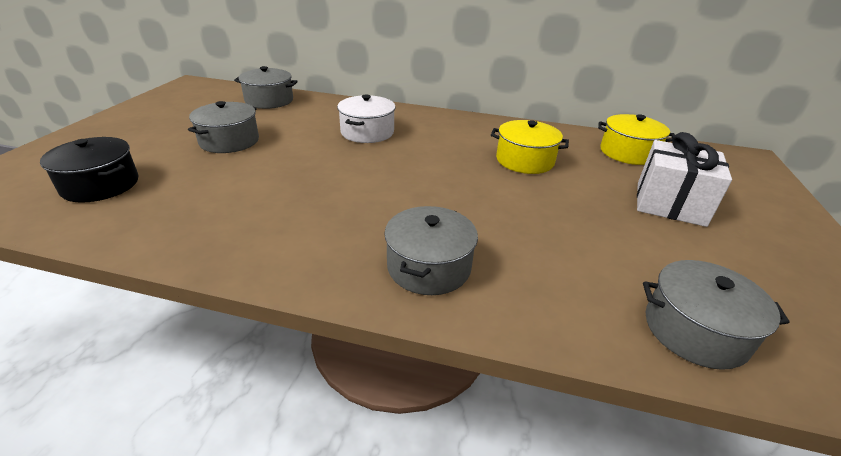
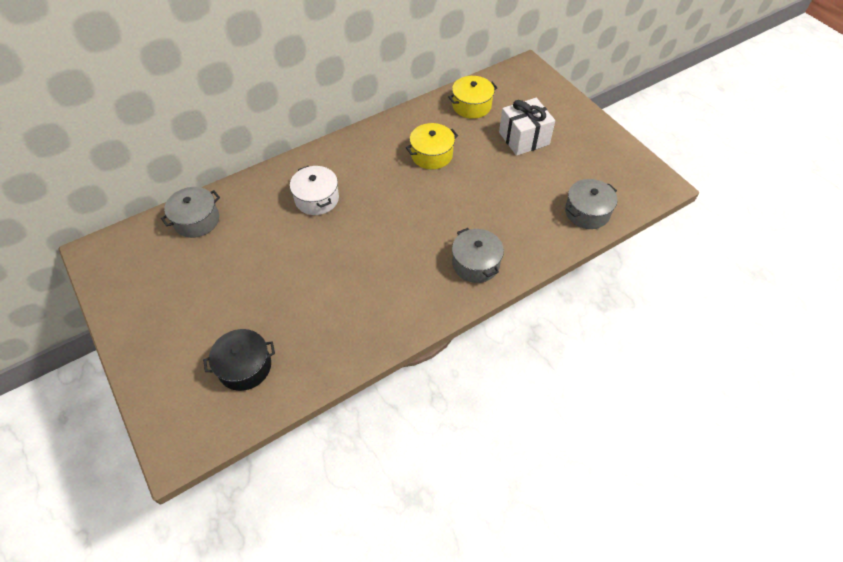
camera: 45 degrees left, 20 degrees up
(229, 141) = (248, 276): grey pot -> none

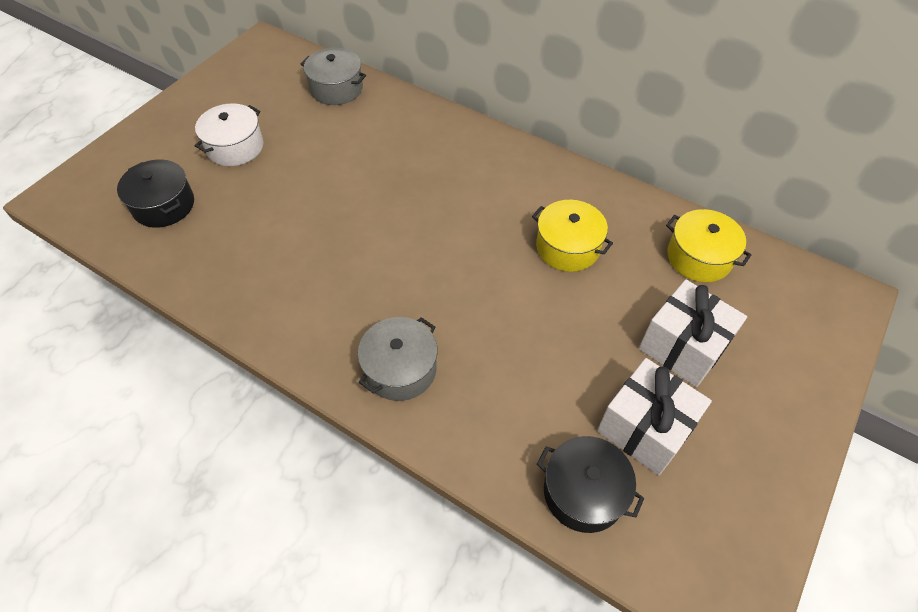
camera: 65 degrees right, 0 degrees up
(317, 199) = (420, 166): white pot -> white pot (235, 147)
(563, 174) = (645, 428): none -> white gift
(587, 212) = (583, 492): grey pot -> black pot

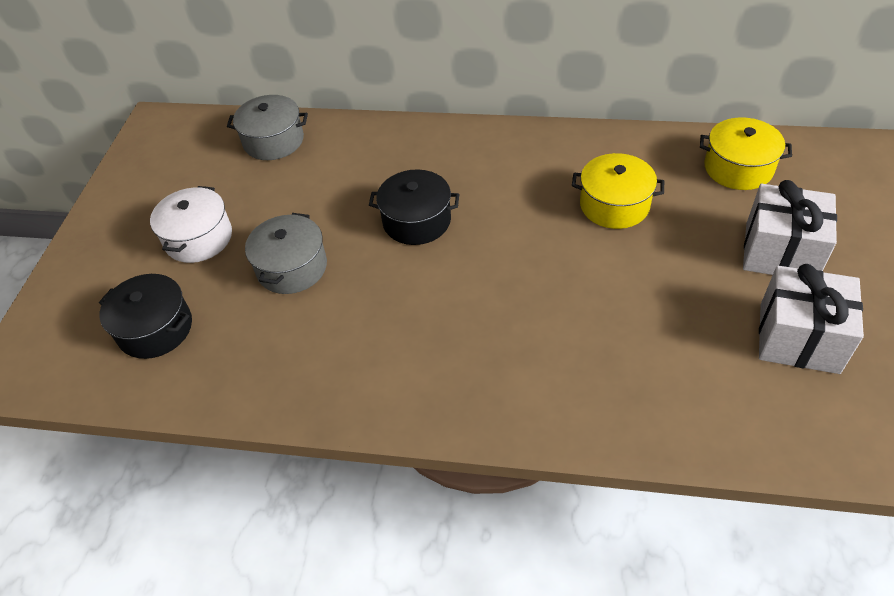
camera: 20 degrees left, 5 degrees down
(400, 369) = (533, 385): grey pot -> grey pot (292, 267)
(583, 492) = (786, 420): black pot -> black pot (416, 221)

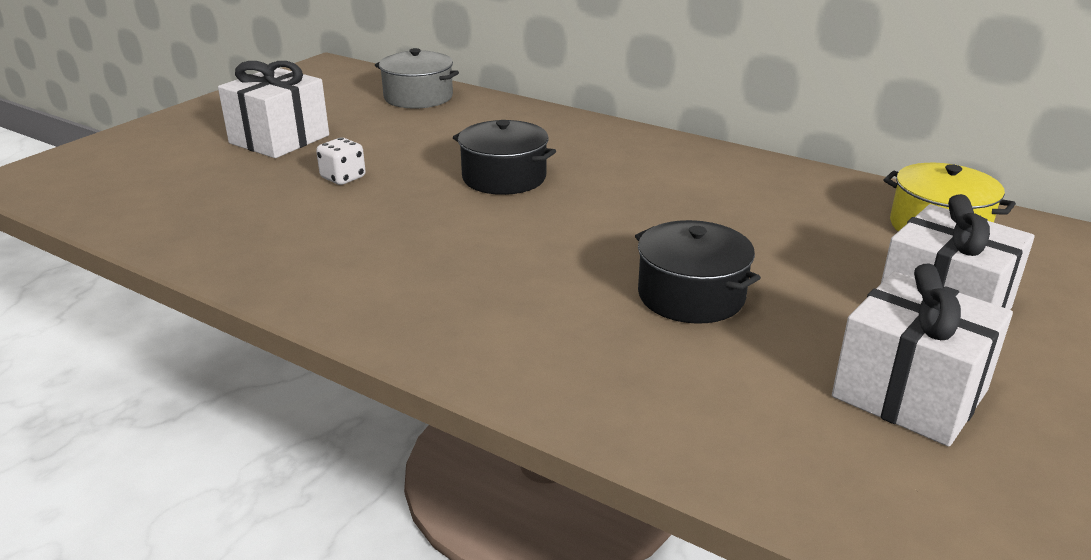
camera: 20 degrees right, 20 degrees down
(155, 329) = (172, 184): black pot -> black pot (691, 295)
(198, 238) = (279, 139): white pot -> white gift
(292, 267) = (343, 178): grey pot -> white dice
(614, 205) = (746, 219): yellow pot -> none

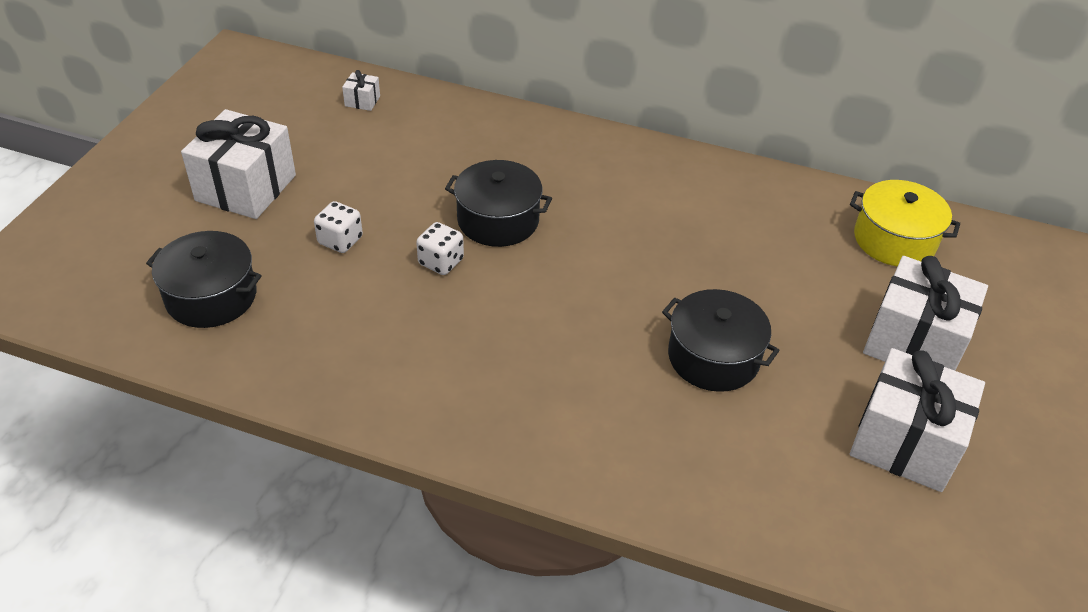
camera: 15 degrees left, 15 degrees up
(199, 202) = (211, 296): none -> black pot
(418, 97) = (362, 101): grey pot -> white gift
(431, 200) = (441, 262): none -> white dice

